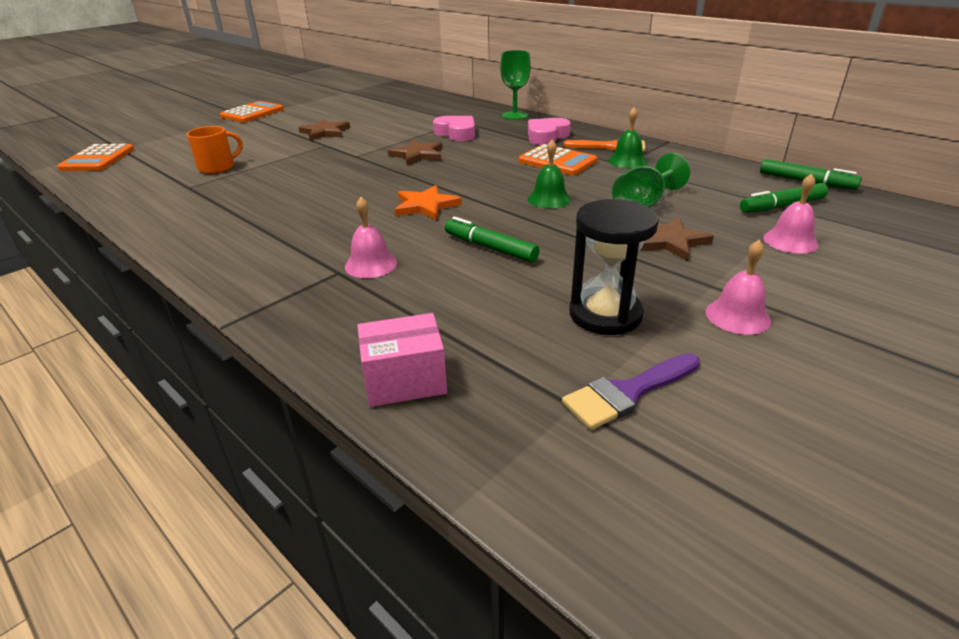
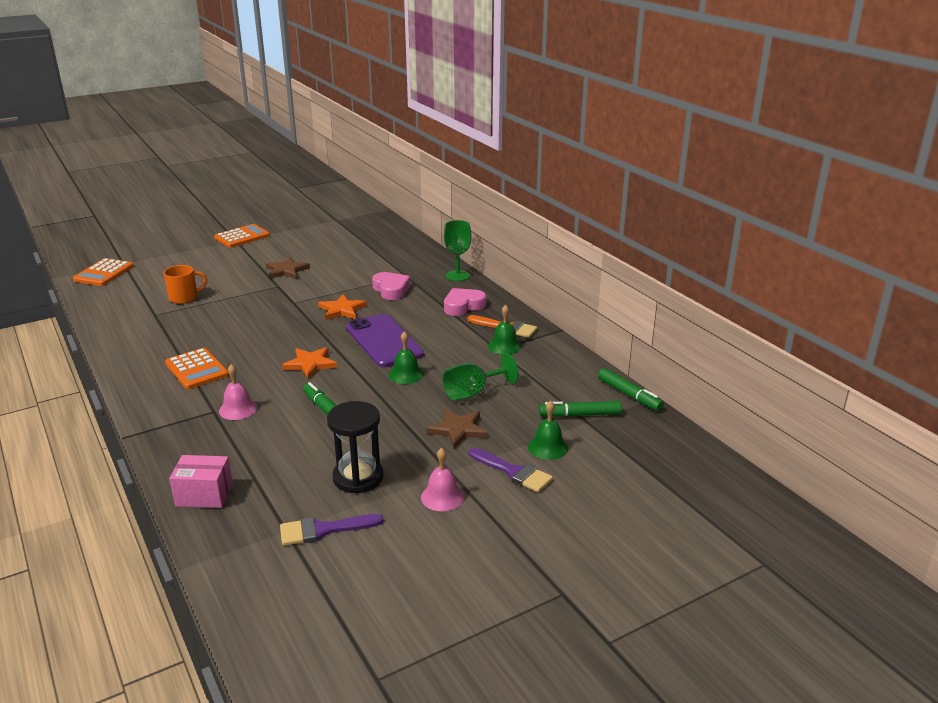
camera: 15 degrees right, 5 degrees down
(418, 155) = (342, 310): brown star -> orange star
(492, 174) = (383, 341): none -> purple phone
(557, 161) = (447, 336): orange calculator -> orange calculator (196, 369)
(786, 272) = (514, 472): none -> purple brush
(790, 241) = (548, 447): pink bell -> green bell

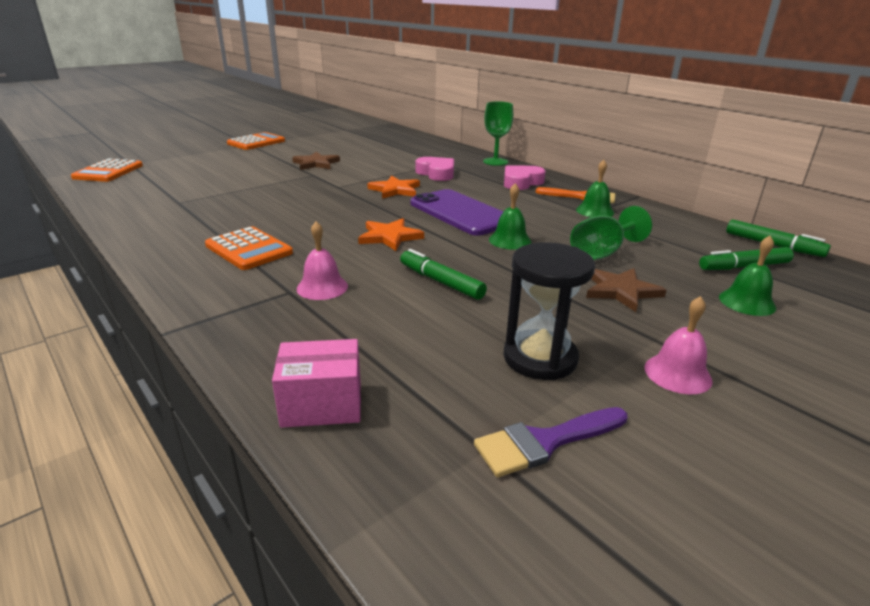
camera: 10 degrees left, 0 degrees up
(184, 297) = (210, 187): orange mug -> none
(514, 472) = (737, 333): purple brush -> none

